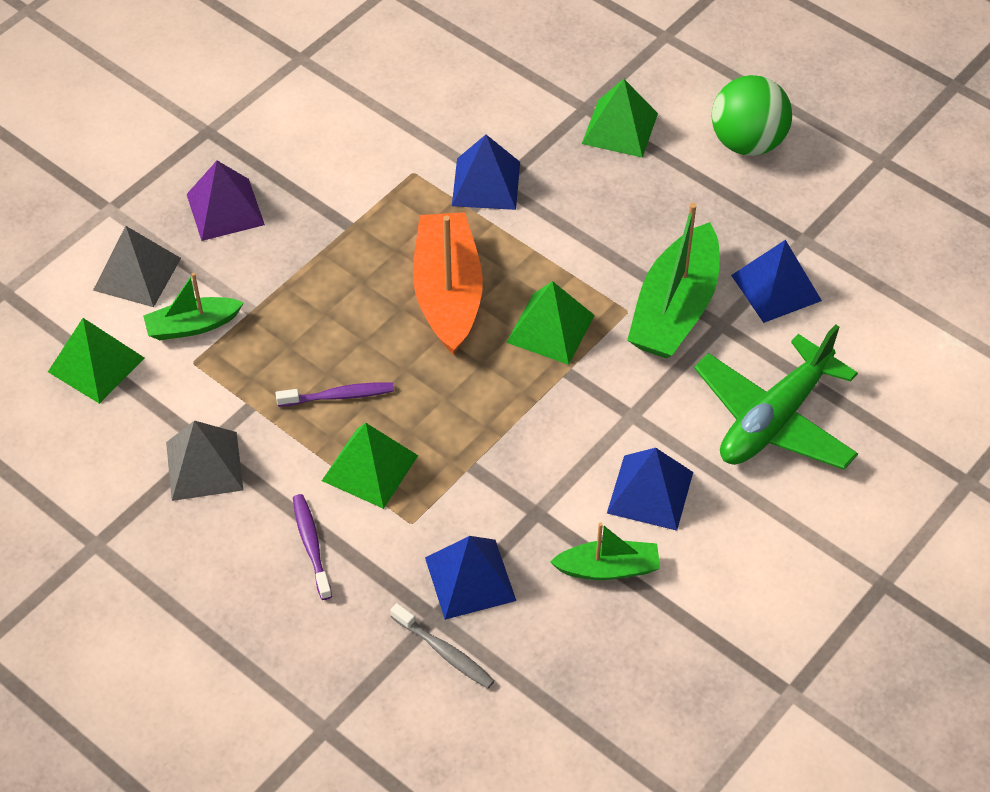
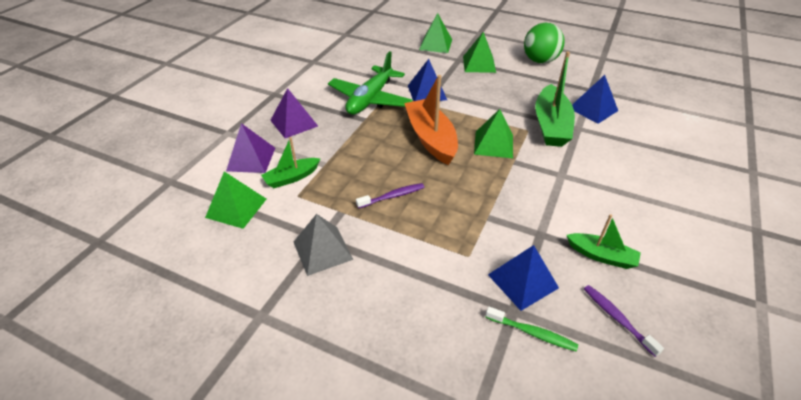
camera: 15 degrees left, 10 degrees down
(137, 274) = (251, 159): grey pyramid -> purple pyramid
(311, 545) = (411, 283): purple toothbrush -> purple toothbrush (617, 318)
(369, 468) = (428, 230): green pyramid -> green pyramid (435, 44)
(444, 652) = (532, 333): grey toothbrush -> green toothbrush
(608, 568) = (601, 256): green boat -> green boat turned 45 degrees clockwise
(650, 492) = (597, 210): blue pyramid -> none
(774, 419) = (635, 162): green plane -> green plane (370, 99)

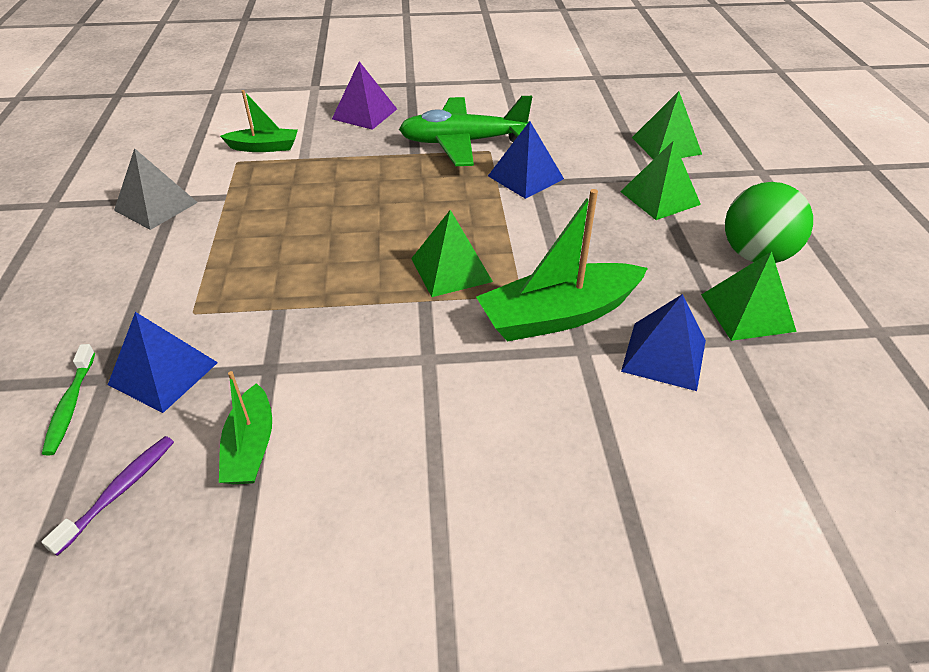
camera: 60 degrees right, 0 degrees up
(236, 208) = (196, 136): green pyramid -> green pyramid (747, 312)
(251, 159) = (279, 115): purple pyramid -> none
(291, 178) = (264, 147): green boat -> green boat turned 150 degrees clockwise
(392, 196) = (273, 221): purple toothbrush -> none
(431, 138) = (417, 213): orange boat -> none

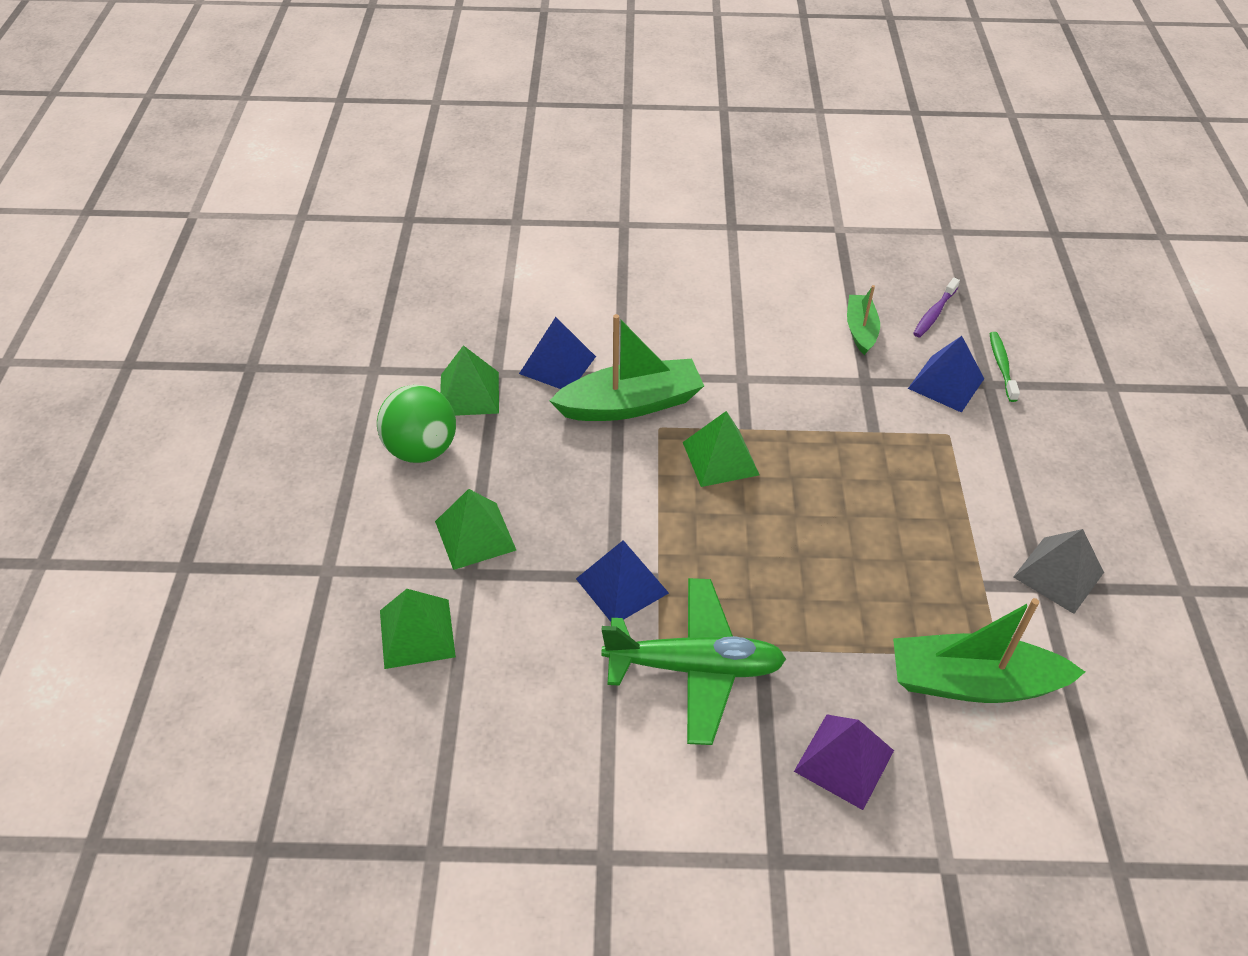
camera: 175 degrees left, 5 degrees up
(264, 147) = (972, 682): green boat -> green boat, size x1.76

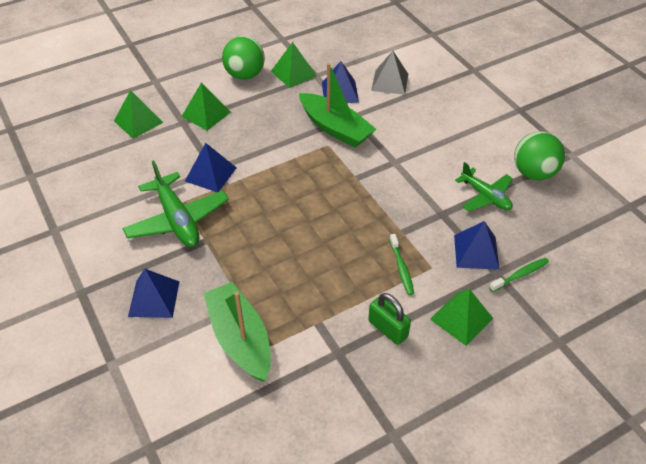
camera: 60 degrees right, 0 degrees up
(720, 458) = (325, 176): green pyramid -> green pyramid (461, 318)
(844, 761) = (154, 298): purple pyramid -> blue pyramid
(848, 272) = (533, 173): none -> green ball
(860, 330) = (485, 196): green boat -> green plane
(934, 313) = (537, 225): purple toothbrush -> none
(935, 461) = (401, 268): none -> green toothbrush
(1027, 521) = (388, 329): none -> green padlock
(1058, 574) = (354, 358): grey pyramid -> grey pyramid (390, 82)

